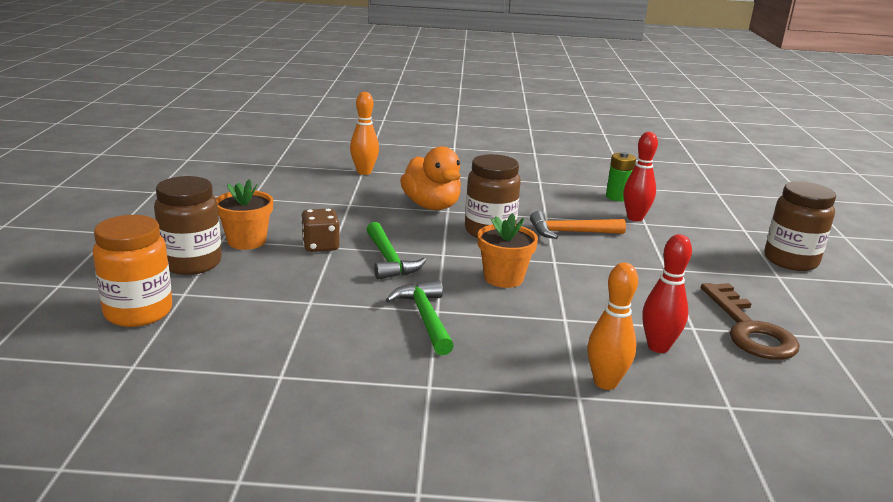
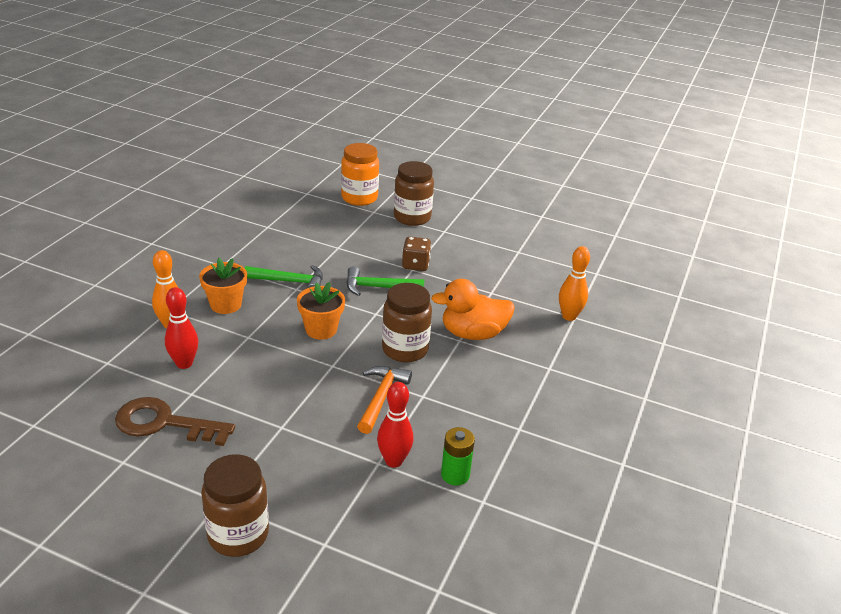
camera: 110 degrees right, 10 degrees up
(246, 241) = (437, 239): orange flower pot -> orange flower pot (226, 304)

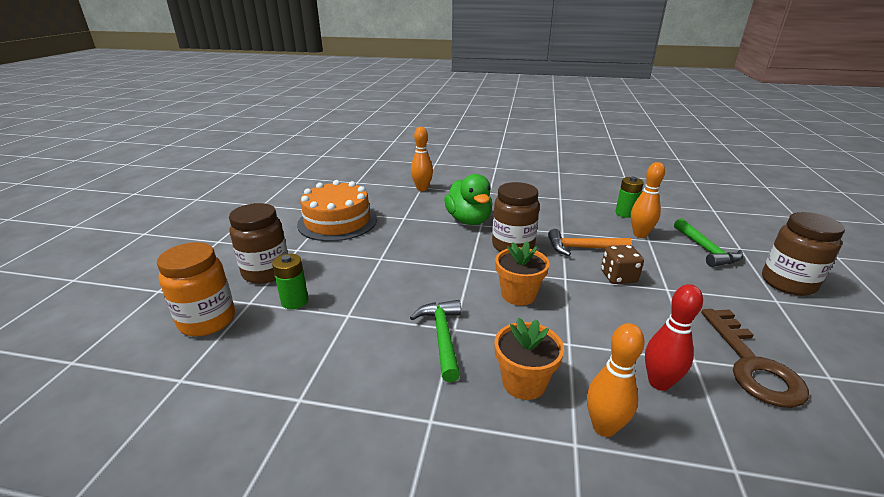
camera: 100 degrees left, 5 degrees down
(366, 228) = (295, 301): none -> green battery
(378, 287) = (424, 273): green hammer -> green hammer (705, 249)
(393, 461) = (640, 234): red bowling pin -> orange bowling pin
(415, 265) = (371, 257): brown dice -> brown dice (618, 277)
(473, 334) = (469, 220): orange duck -> green duck
(493, 253) = (337, 221): none -> orange cake

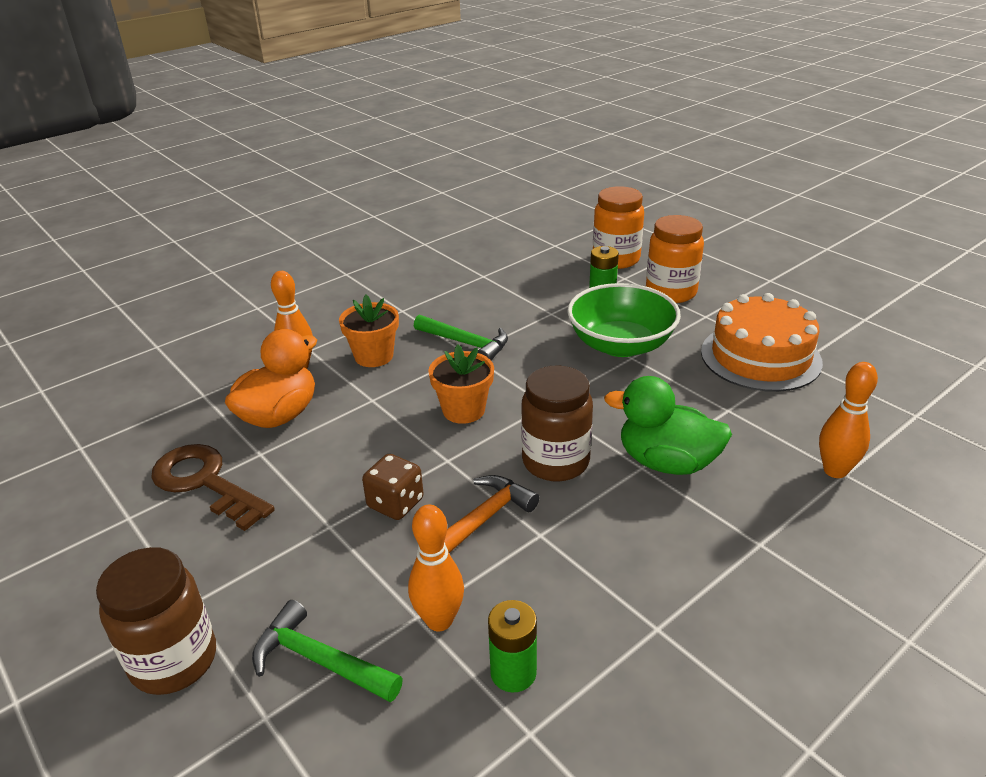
camera: 130 degrees right, 5 degrees up
(266, 272) = (671, 292): brown jar -> orange jar
(368, 267) = (621, 345): none -> green bowl
(659, 383) = (279, 415): red bowling pin -> orange duck

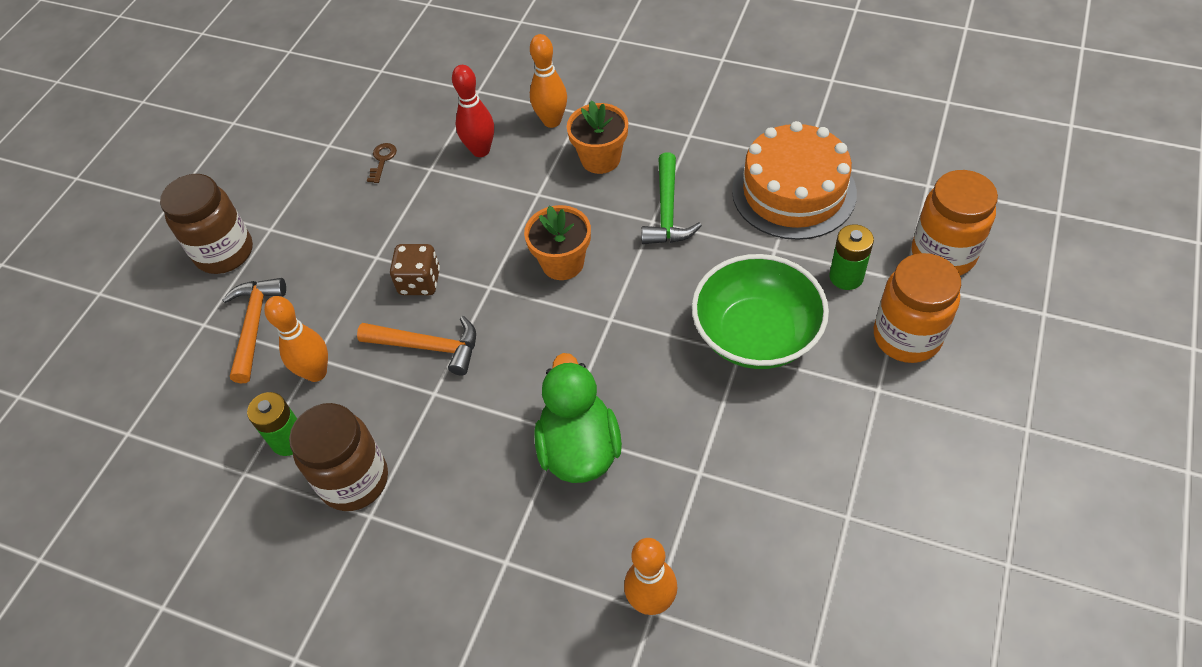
camera: 65 degrees right, 20 degrees up
(205, 483) = (382, 160): brown key -> brown key, size x0.41
(279, 415) = (480, 150): orange duck -> red bowling pin
(320, 661) = (254, 326): green hammer -> orange hammer
(555, 462) = (530, 363): brown jar -> brown jar (354, 480)
(760, 357) = (826, 472): orange cake -> orange cake (793, 192)

